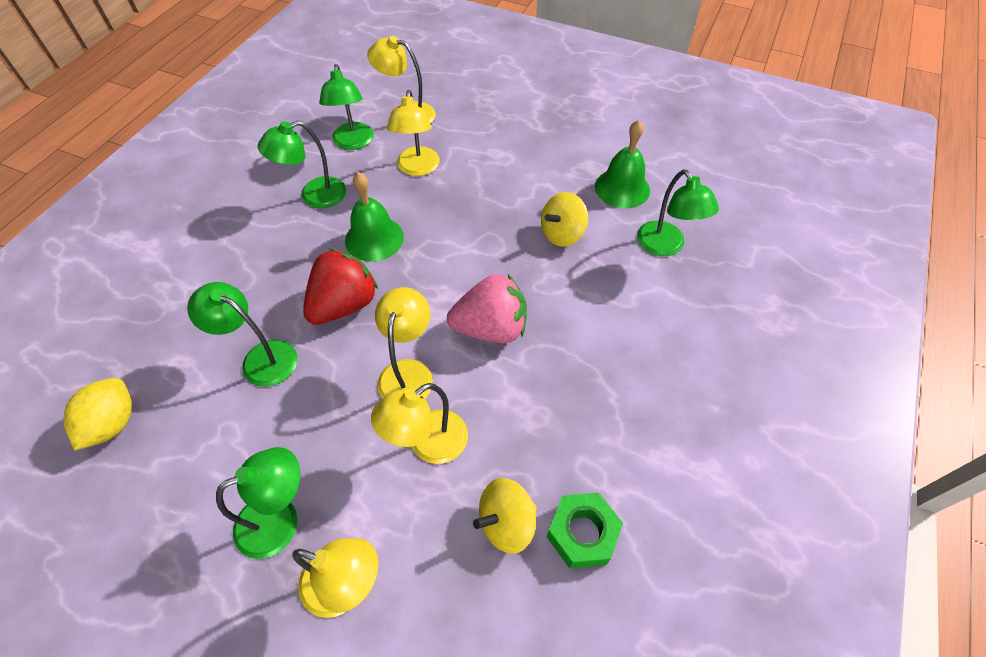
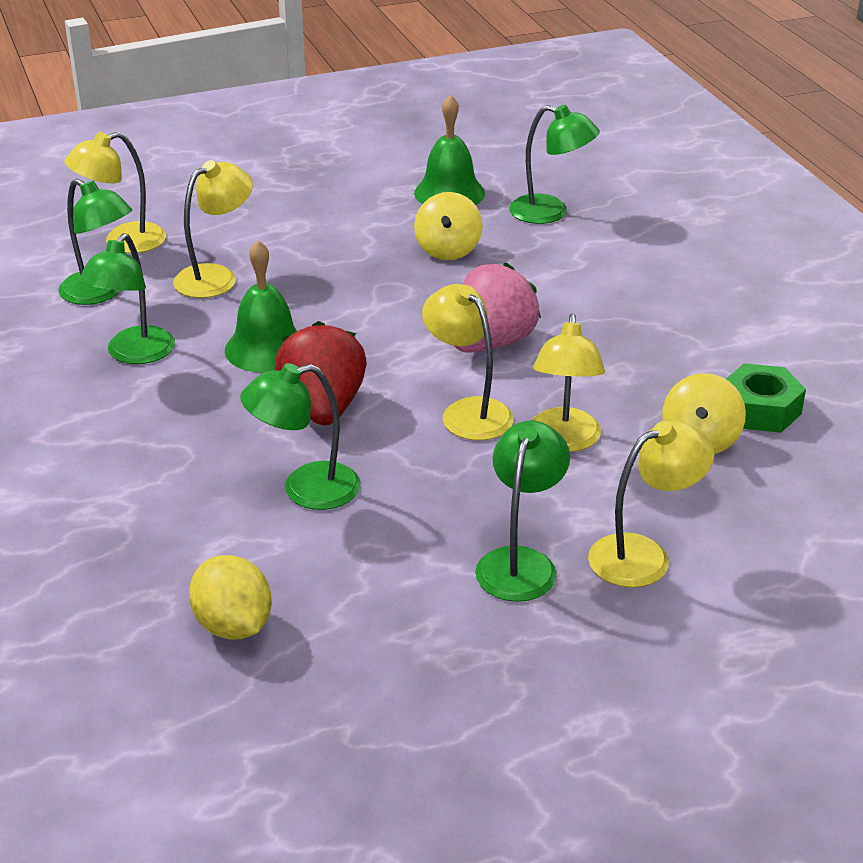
camera: 45 degrees left, 20 degrees down
(417, 168) = (216, 277): yellow lamp -> yellow lamp turned 90 degrees counterclockwise

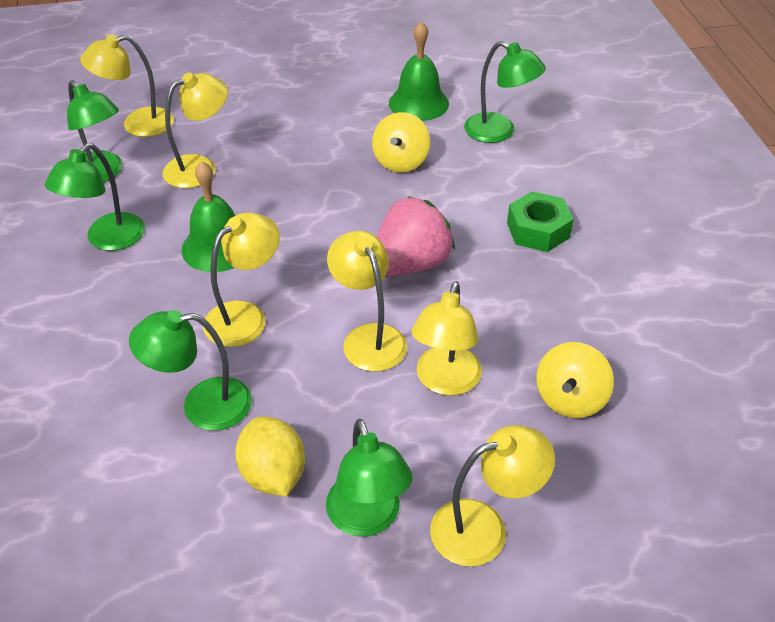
camera: 10 degrees right, 10 degrees up
(233, 626) = (90, 553): yellow lemon -> yellow lemon (273, 474)
(323, 407) = (245, 316): red strawberry -> yellow lamp
(520, 562) = (367, 519): green lamp -> green lamp turned 135 degrees clockwise
(760, 410) = (635, 370): green nut -> green nut (538, 230)

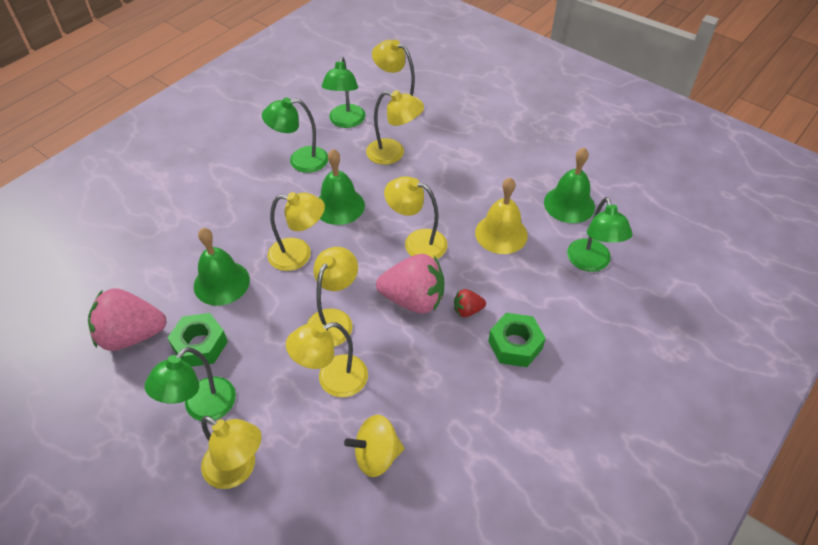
camera: 50 degrees right, 5 degrees up
(179, 538) = (132, 335): none -> pink strawberry
(202, 405) = (221, 283): green lamp -> green bell
(273, 474) = (200, 345): yellow lemon -> green nut
(341, 220) = (416, 242): none -> yellow lamp
(401, 161) = (501, 233): yellow spinning top -> yellow bell
(465, 236) = (467, 310): none -> red strawberry

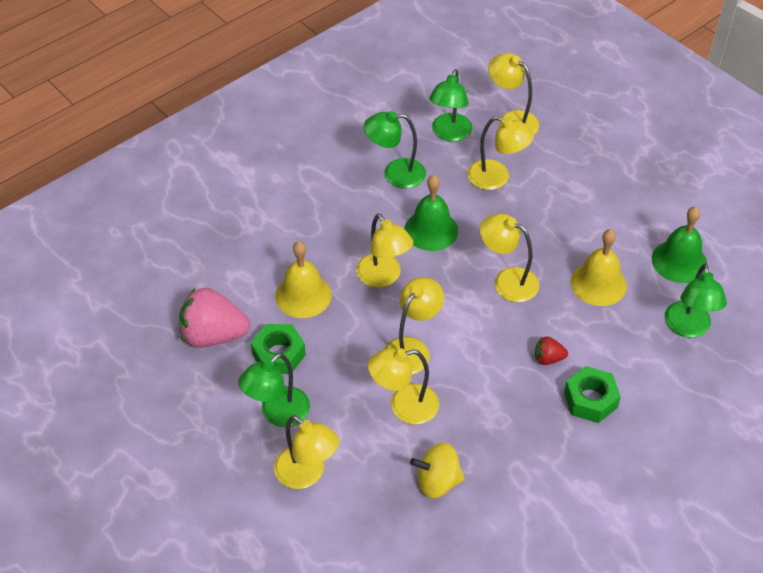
camera: 10 degrees right, 0 degrees up
(221, 283) = (303, 295): green bell -> yellow bell
(299, 255) = (383, 277): yellow lamp -> yellow lamp turned 45 degrees clockwise
(413, 299) = (494, 340): pink strawberry -> none

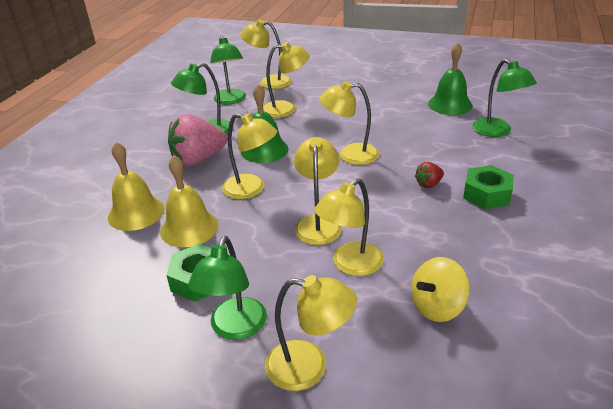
camera: 30 degrees left, 15 degrees down
(213, 335) = (117, 294): pink strawberry -> pink strawberry (198, 159)
(598, 283) = (414, 133): yellow bell -> yellow bell (136, 213)

